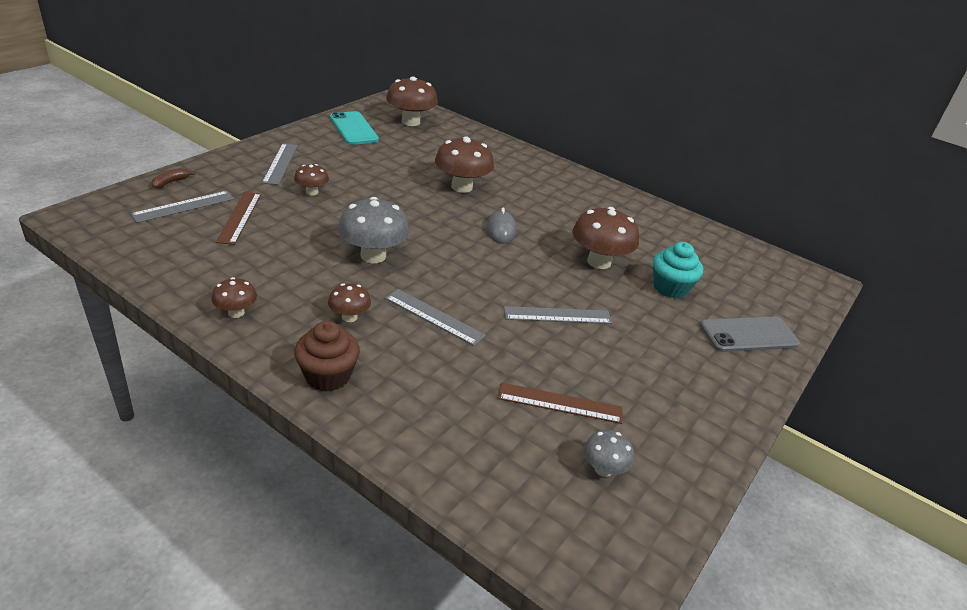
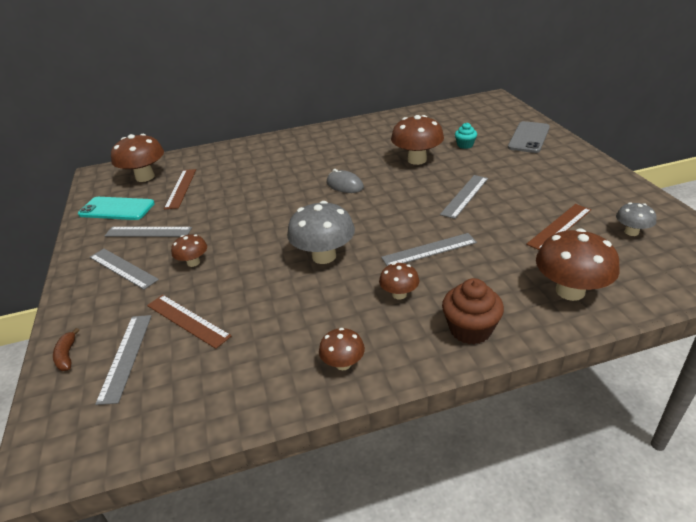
camera: 45 degrees left, 0 degrees up
(335, 155) = (148, 232): none -> grey ruler
(410, 145) = (181, 188): none -> brown ruler
(462, 187) = (270, 184): brown mushroom -> brown mushroom (570, 291)
(670, 288) = (465, 145): turquoise cupcake -> turquoise cupcake, size x0.60

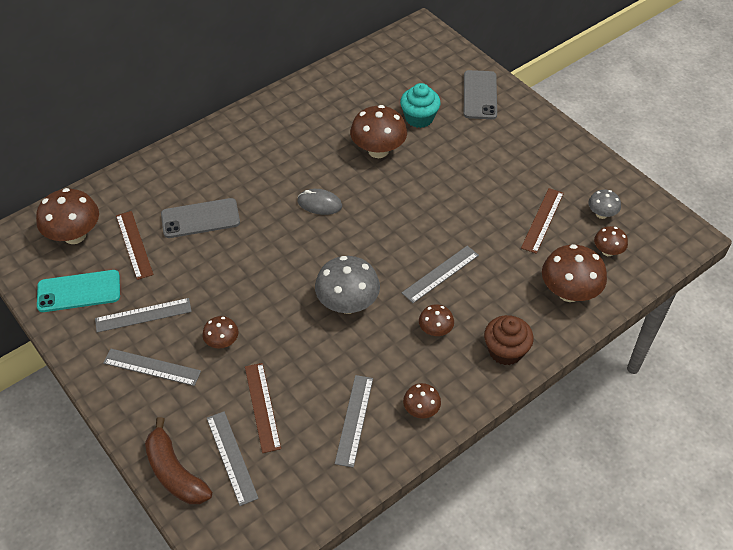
camera: 25 degrees left, 15 degrees up
(67, 355) = (175, 472): brown banana -> brown banana, size x2.04
(187, 320) = (262, 406): brown ruler -> brown ruler turned 60 degrees clockwise
(242, 180) = (200, 218): none -> grey phone
(465, 145) = (419, 118): turquoise cupcake -> turquoise cupcake, size x1.65
(465, 196) = (447, 196): grey ruler -> grey ruler (354, 420)
(630, 263) = (607, 251): none -> brown mushroom

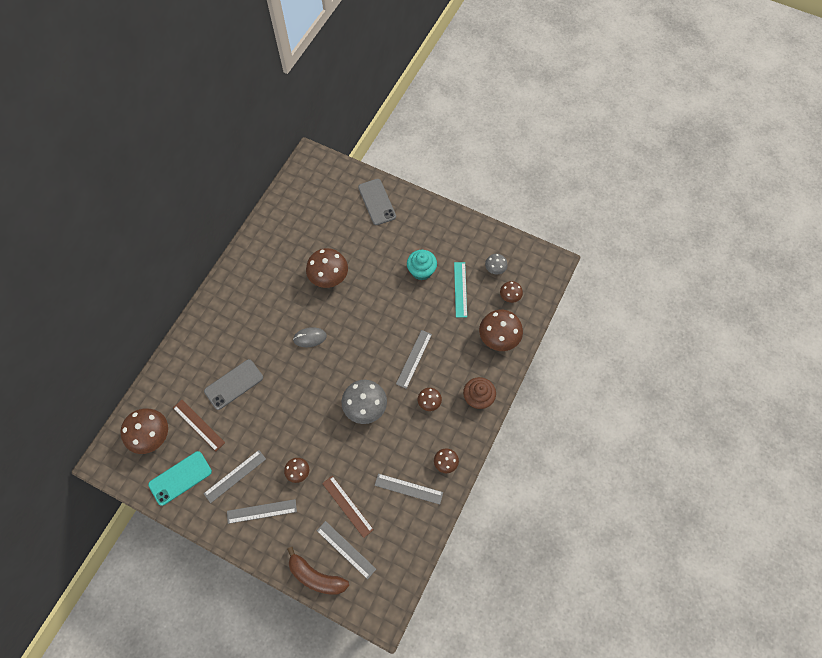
camera: 25 degrees left, 15 degrees up
(354, 420) = (408, 488): grey ruler -> grey ruler turned 60 degrees counterclockwise
(419, 118) = (344, 238): turquoise cupcake -> turquoise cupcake (421, 271)
(542, 220) = (460, 289): brown ruler -> turquoise ruler

